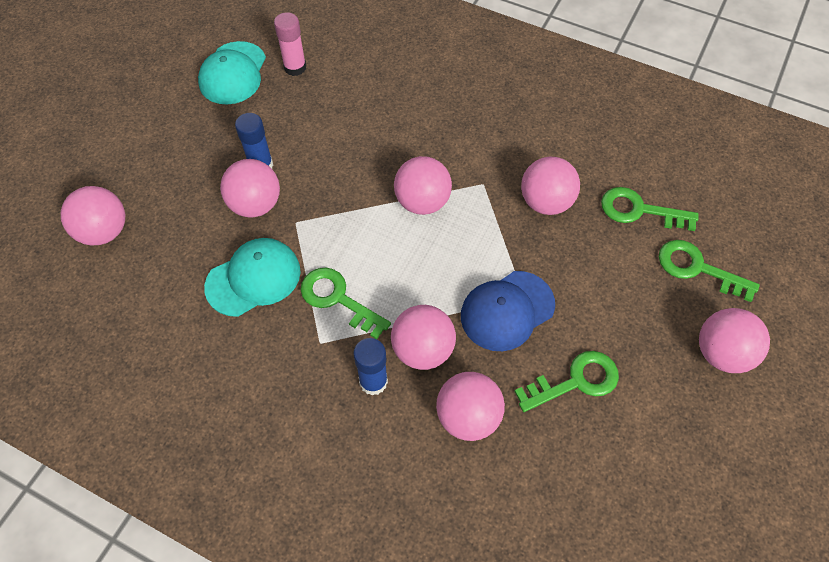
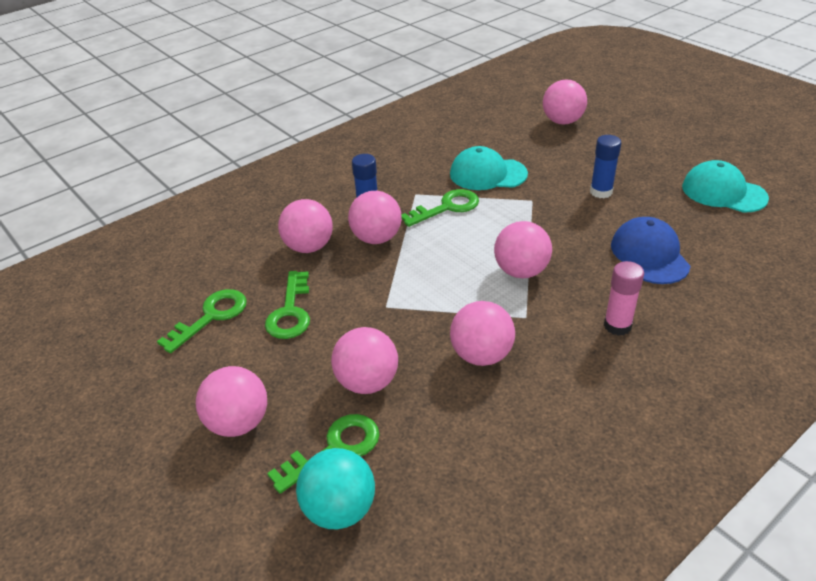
camera: 115 degrees right, 20 degrees down
(253, 278) = (488, 174): turquoise cap -> turquoise cap turned 105 degrees clockwise
(255, 204) = (559, 184): pink ball -> pink ball (367, 382)
(295, 67) = (726, 228): pink glue stick -> pink glue stick (617, 326)
(507, 310) = (379, 292): blue cap -> blue cap (649, 255)
(639, 210) = (433, 430): green key -> green key (211, 317)
(740, 243) = (339, 509): none -> turquoise ball

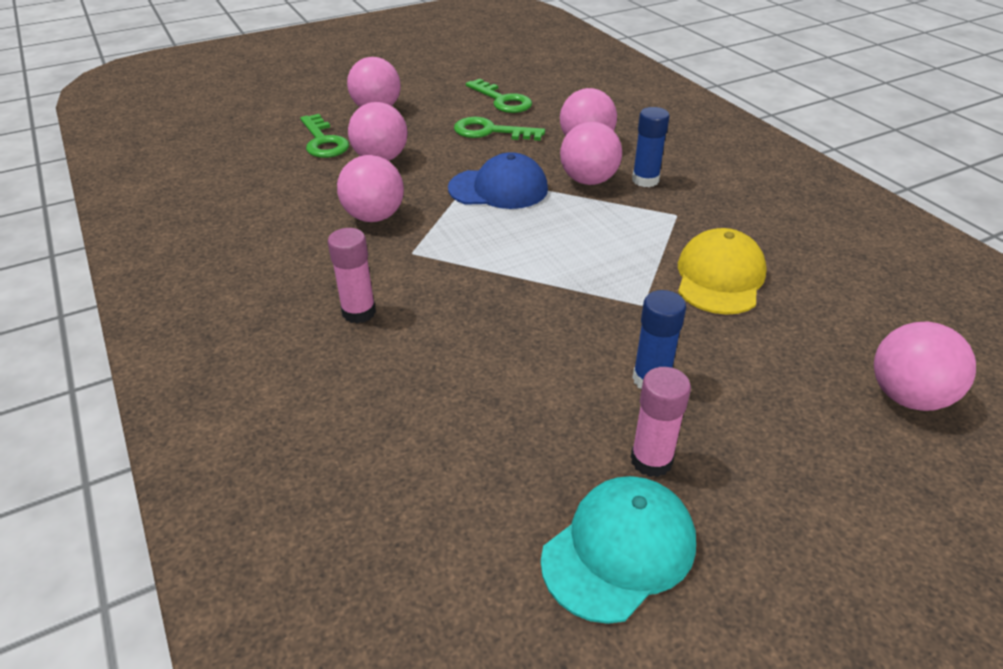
camera: 100 degrees right, 0 degrees up
(339, 509) = (270, 140): turquoise ball -> none
(446, 208) = (639, 232): green key -> none
(488, 174) = (719, 277): turquoise cap -> yellow cap
(521, 271) = (489, 264): pink ball -> none
(649, 255) = (474, 382): blue cap -> blue cap (498, 189)
(661, 188) = (651, 460): none -> pink glue stick

